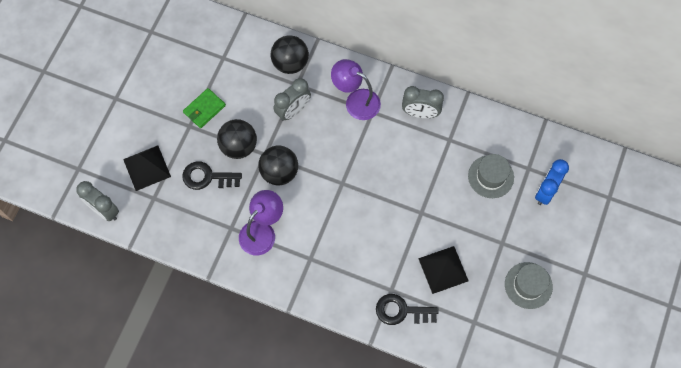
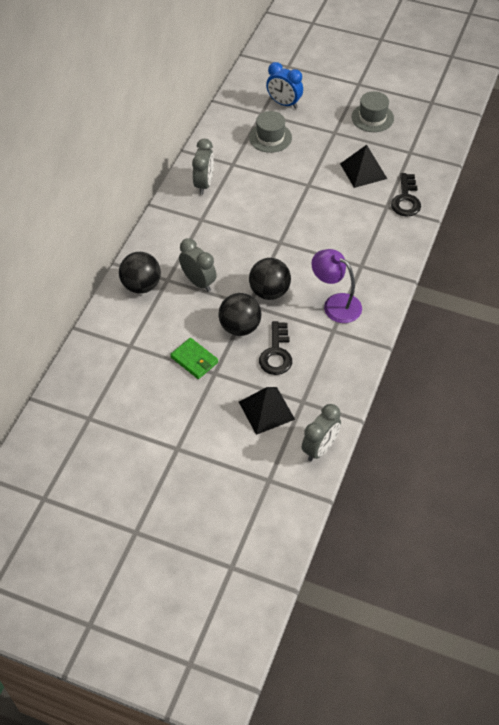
camera: 90 degrees left, 15 degrees down
(356, 101) = (189, 232): purple lamp -> none

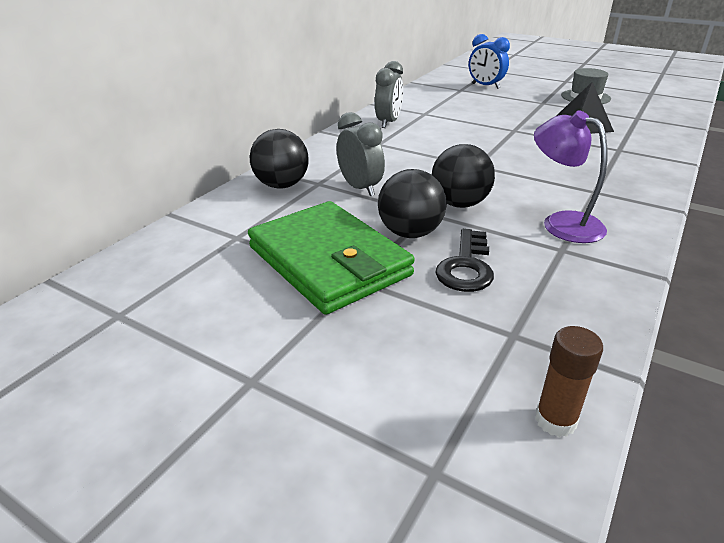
camera: 10 degrees right, 20 degrees down
(194, 360) = (328, 261): green wallet -> green wallet, size x2.18
(266, 410) = (442, 340): black pyramid -> none
(270, 137) = (469, 101): grey hat -> none
(320, 448) = (555, 420): grey clock -> brown glue stick
(406, 199) = (644, 146): black key -> none

